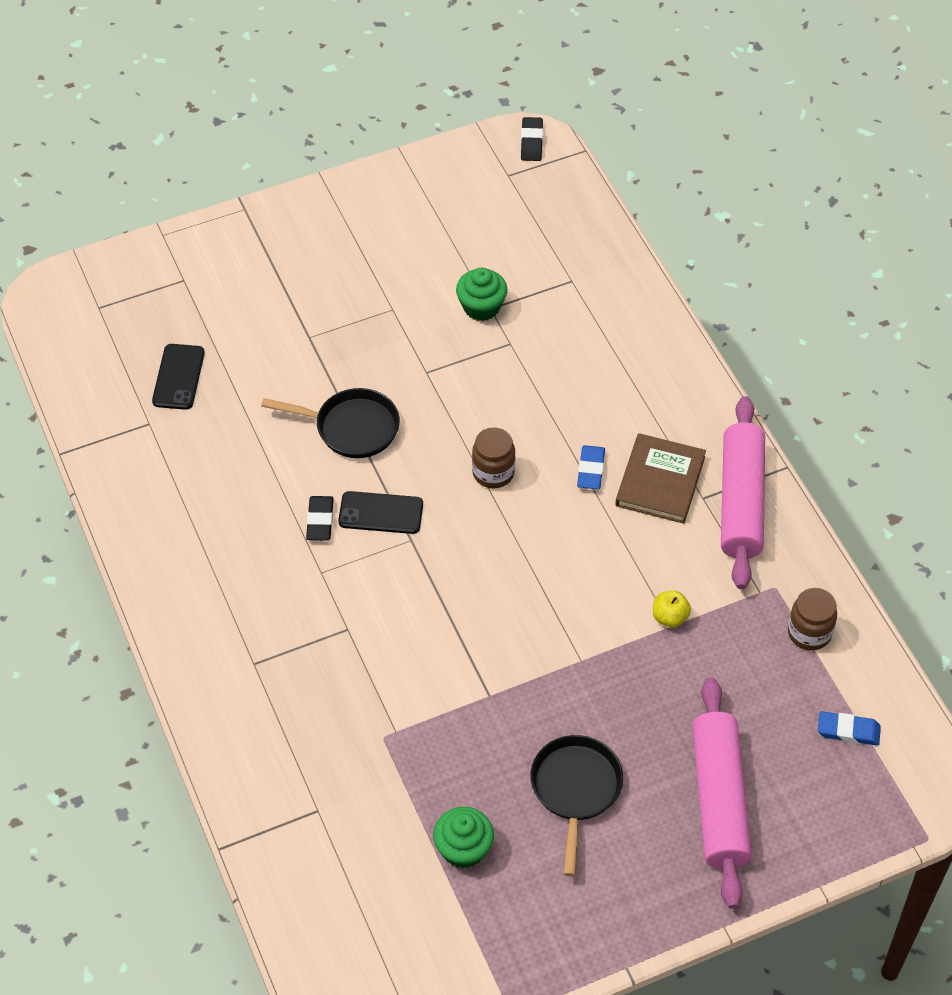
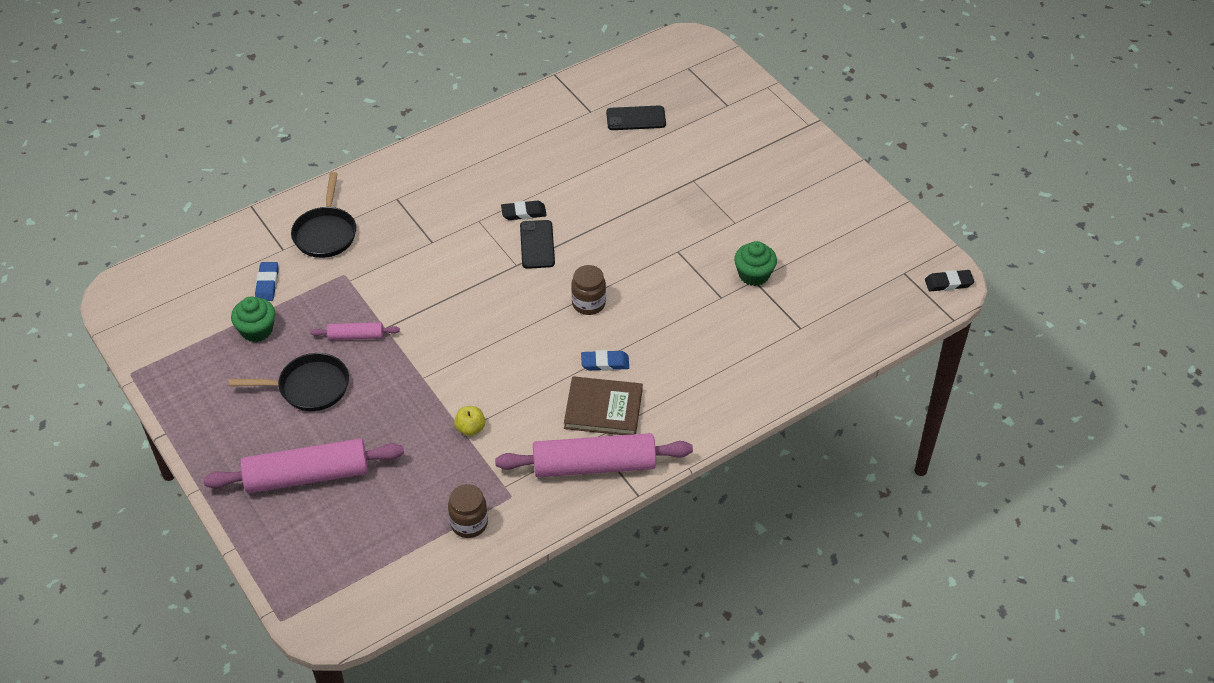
camera: 80 degrees right, 5 degrees down
(351, 428) = (612, 217): black pan -> black pan (325, 233)
(497, 730) = (356, 336): none -> pink rolling pin
(848, 731) = (377, 557): blue eraser -> blue eraser (267, 284)

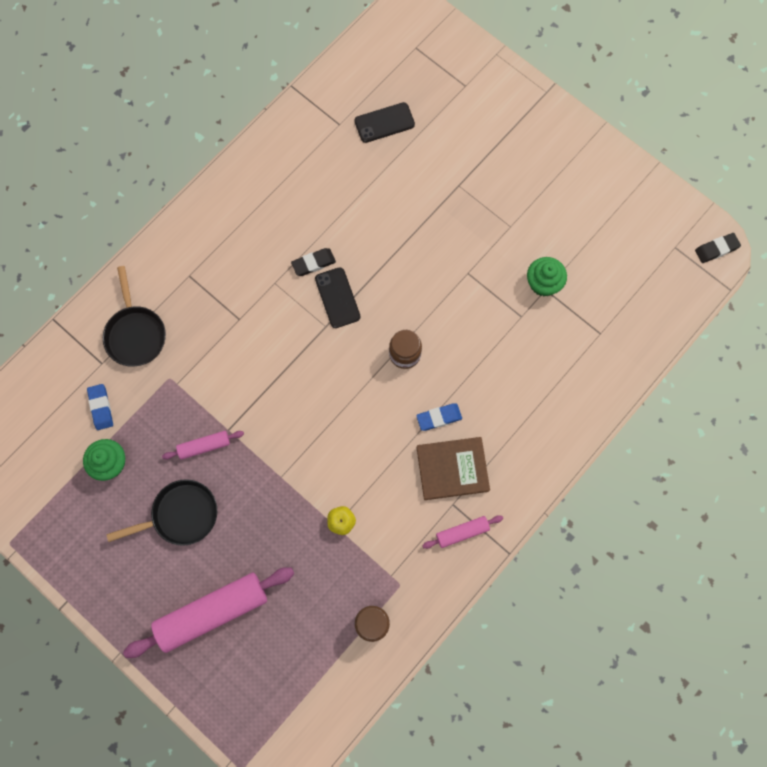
camera: 15 degrees left, 25 degrees up
(594, 466) = (462, 532): pink rolling pin -> pink rolling pin, size x0.48

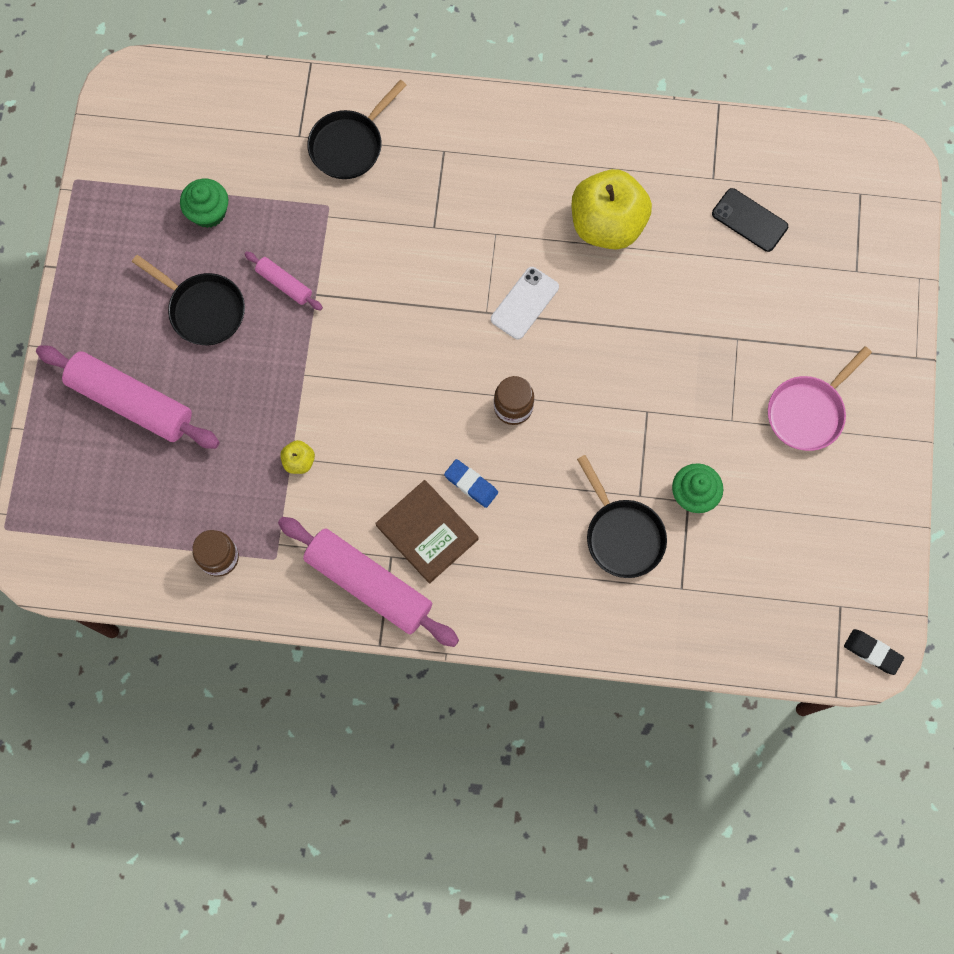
camera: 55 degrees right, 0 degrees up
(101, 407) = (256, 166): blue eraser -> none
(313, 263) = (544, 256): black eraser -> none
(321, 209) = (607, 224): none -> yellow apple
(337, 298) = (524, 303): black phone -> white phone
(462, 532) = (368, 585): pink rolling pin -> pink rolling pin, size x2.08
(537, 178) = (808, 412): none -> pink pan
(540, 345) = (622, 535): none -> black pan

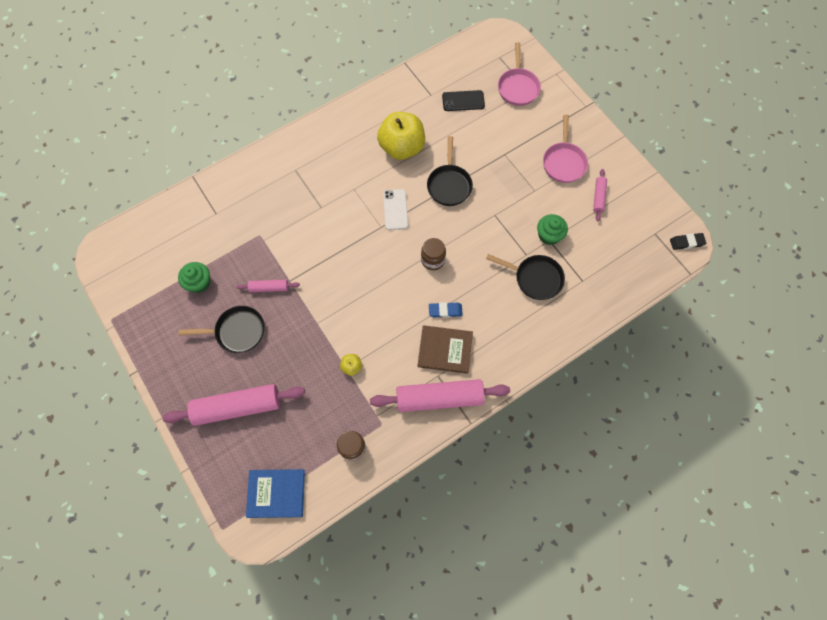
camera: 40 degrees left, 5 degrees down
(93, 538) = (276, 493): none -> blue book
(349, 145) = (245, 199): black pan -> black pan (449, 185)
(810, 497) = (598, 197): none -> pink rolling pin
(845, 257) = (518, 87): none -> pink pan

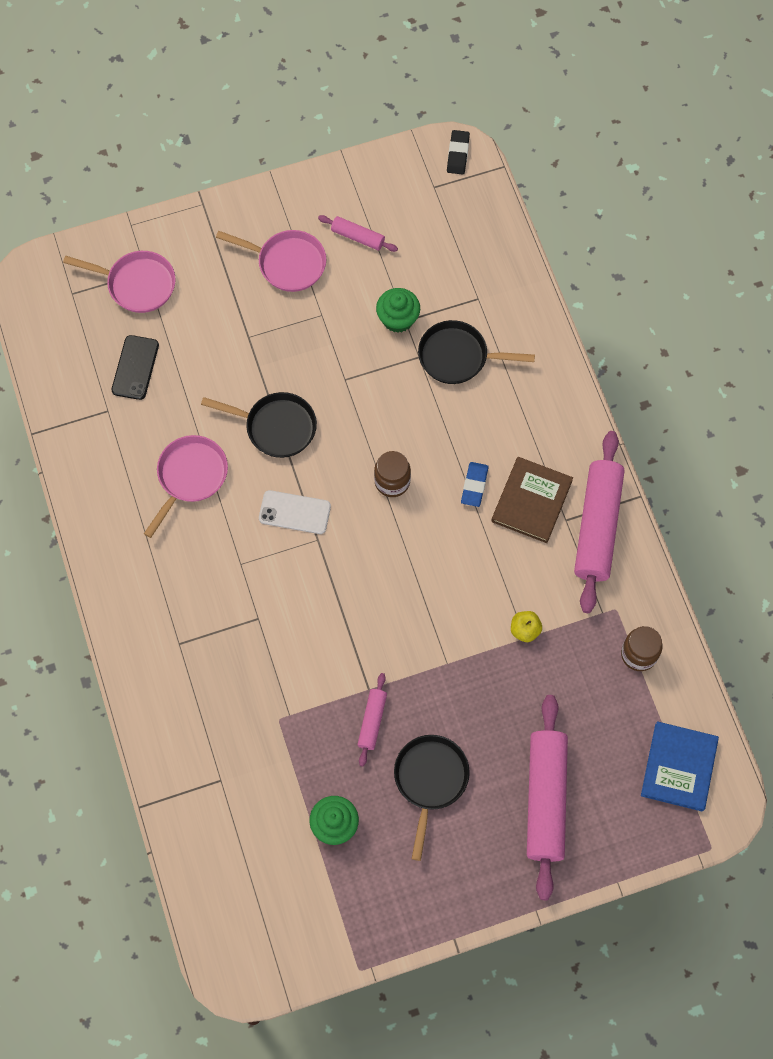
camera: 75 degrees left, 0 degrees up
(402, 147) = (190, 477): yellow apple -> pink pan
(535, 278) = (458, 356): black pan -> black pan turned 120 degrees counterclockwise

